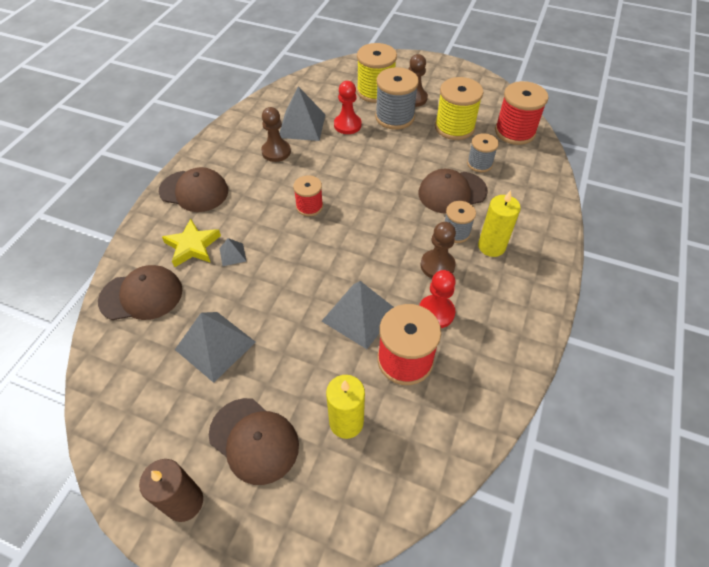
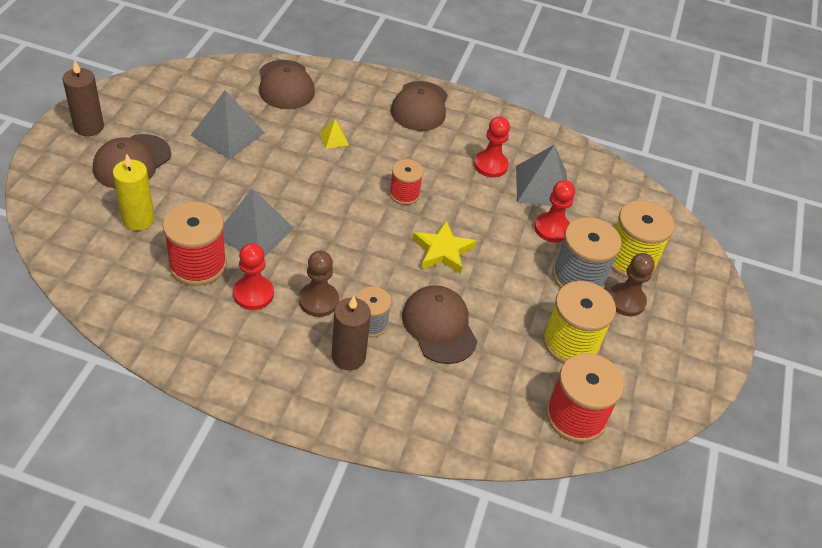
camera: 80 degrees right, 5 degrees down
(192, 246) = (344, 111): yellow star -> yellow star (442, 251)
(232, 254) = (334, 139): grey pyramid -> yellow pyramid
(276, 152) = (490, 165): brown pawn -> red pawn
(479, 163) = (498, 363): grey spool -> none
(491, 246) = (348, 356): yellow candle -> brown candle

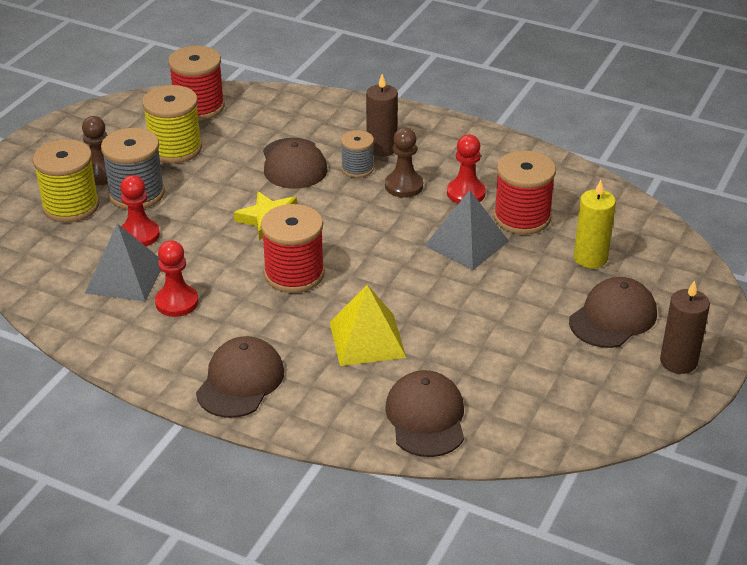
camera: 165 degrees left, 10 degrees down
(228, 134) = (502, 349): grey pyramid -> none
(334, 139) = (367, 339): yellow pyramid -> yellow pyramid, size x2.12
(404, 194) = (294, 274): red spool -> red spool, size x1.67

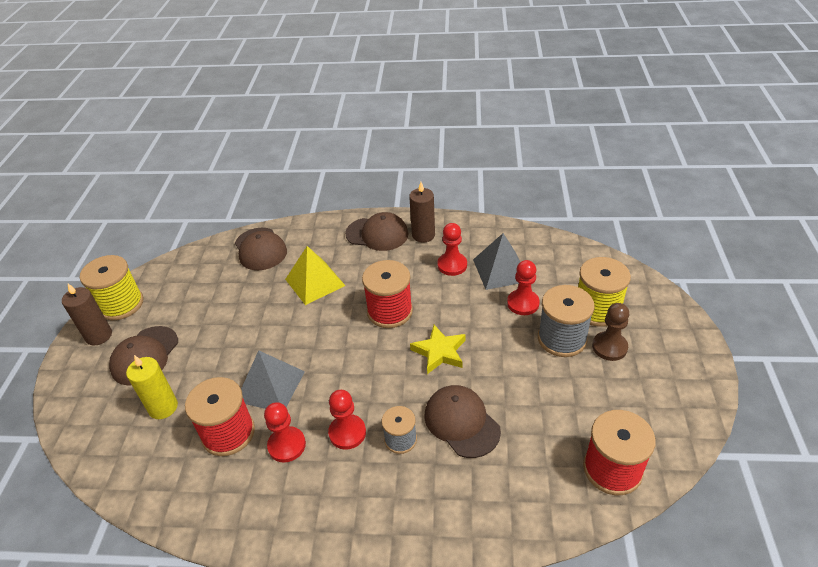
camera: 160 degrees right, 5 degrees up
(175, 148) = (579, 400): yellow spool -> yellow spool (121, 304)
(240, 381) = (377, 234): brown cap -> brown cap turned 75 degrees counterclockwise
(381, 148) = (391, 478): brown candle -> brown candle (423, 235)
(404, 186) = (347, 433): brown pawn -> red pawn

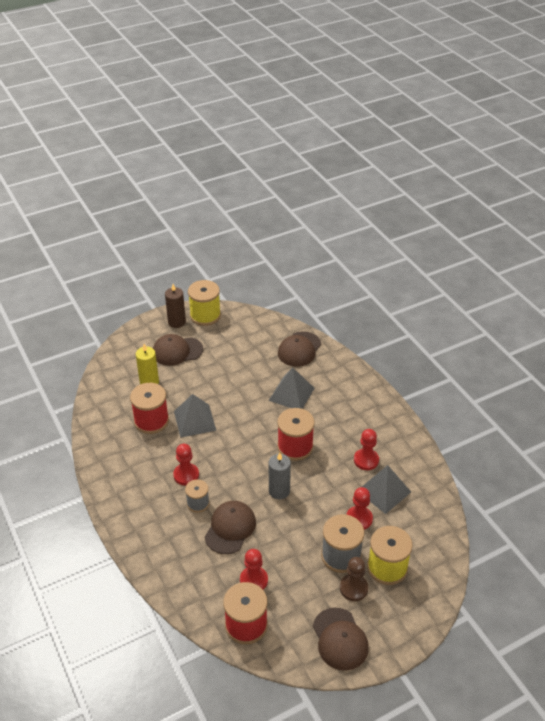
camera: 55 degrees right, 0 degrees up
(287, 445) = (160, 451): red pawn -> red pawn (253, 580)
(315, 282) = (291, 394): yellow pyramid -> grey pyramid
(377, 234) = (364, 402): brown cap -> brown cap (340, 639)
(423, 235) = (384, 428): brown candle -> none
(440, 352) = (279, 491): yellow star -> grey candle

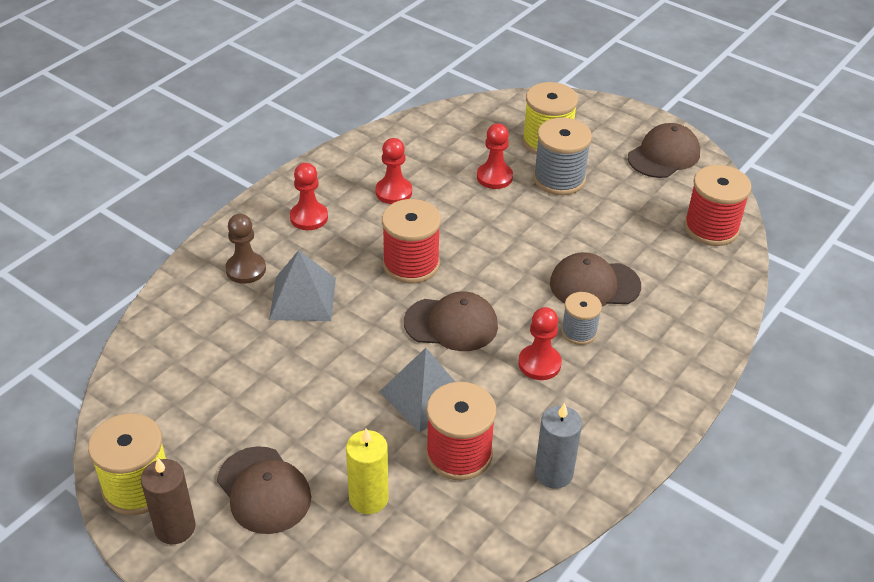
camera: 115 degrees left, 0 degrees up
(253, 580) = (650, 240): red pawn -> red pawn (309, 217)
(279, 491) = (500, 257): grey candle -> grey candle (553, 473)
(299, 349) = (189, 319): brown cap -> brown cap (451, 324)
(353, 588) = (594, 160): brown pawn -> brown pawn (246, 269)
(383, 491) = (437, 167): grey pyramid -> none

